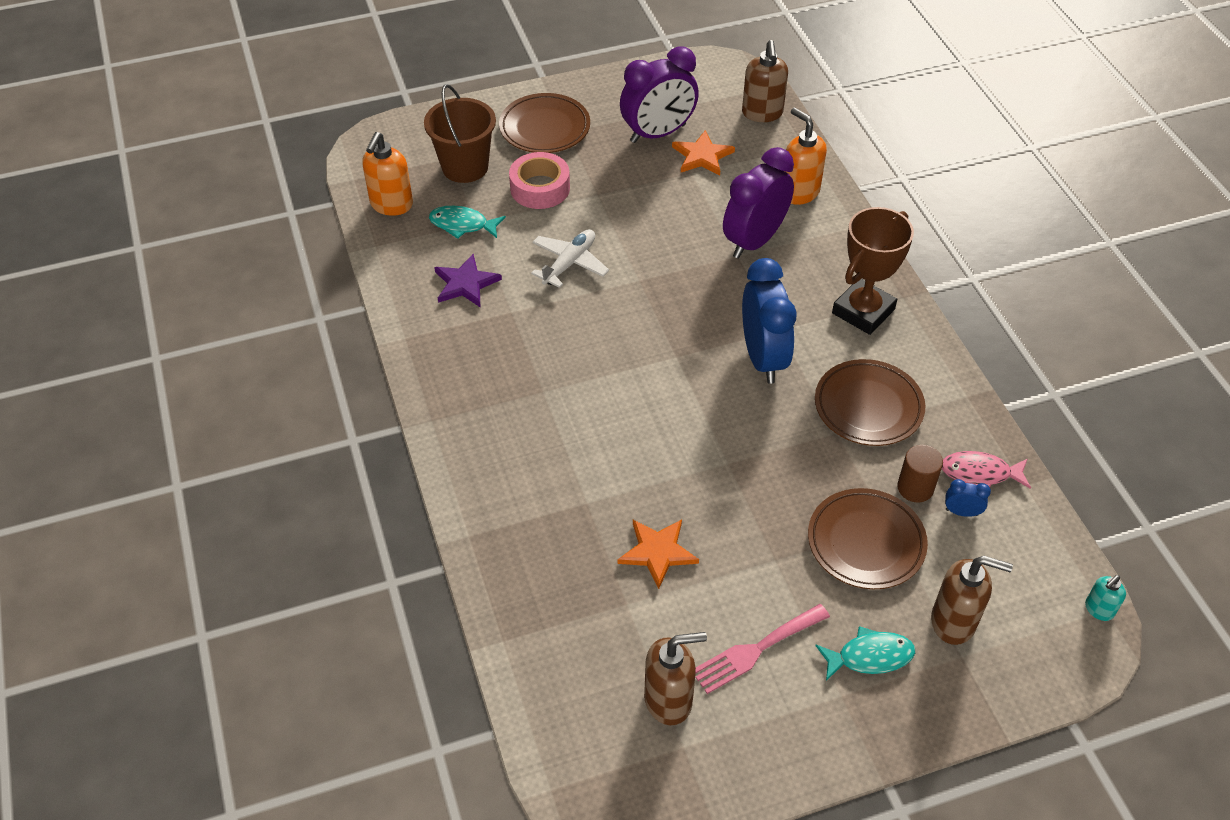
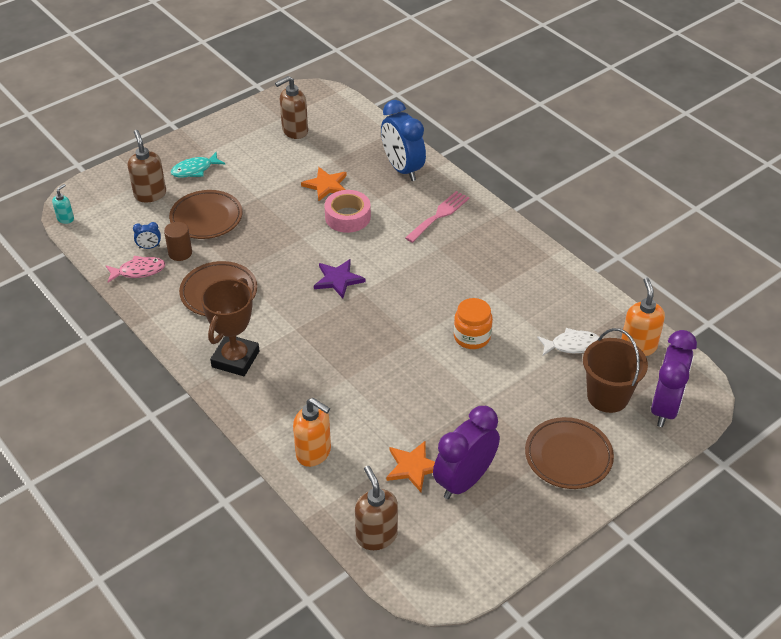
camera: 160 degrees right, 5 degrees down
(462, 225) = (572, 345): turquoise fish -> white fish
(465, 283) = (537, 302): purple star -> purple star (338, 279)
(540, 188) = (534, 394): pink tape -> pink tape (347, 217)
(569, 263) = (472, 337): white plane -> orange jar
(754, 241) = (337, 395): purple clock -> purple clock (665, 407)
(756, 650) = (256, 158): pink fork -> pink fork (439, 215)
(763, 358) = (300, 306): blue clock -> blue clock (402, 169)
(954, 622) = (150, 194): brown soap dispenser -> brown soap dispenser turned 75 degrees clockwise

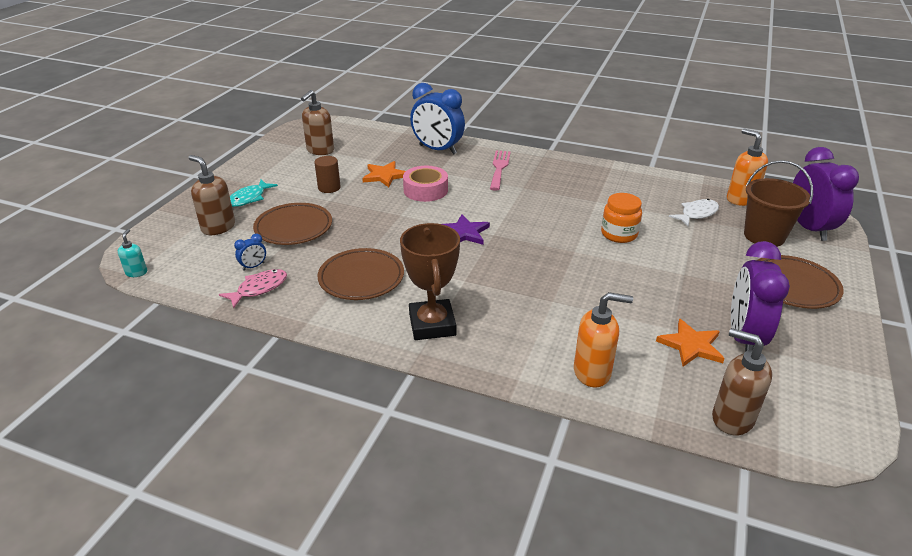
camera: 30 degrees left, 10 degrees down
(180, 253) = (291, 261): brown cylinder -> brown cylinder (329, 188)

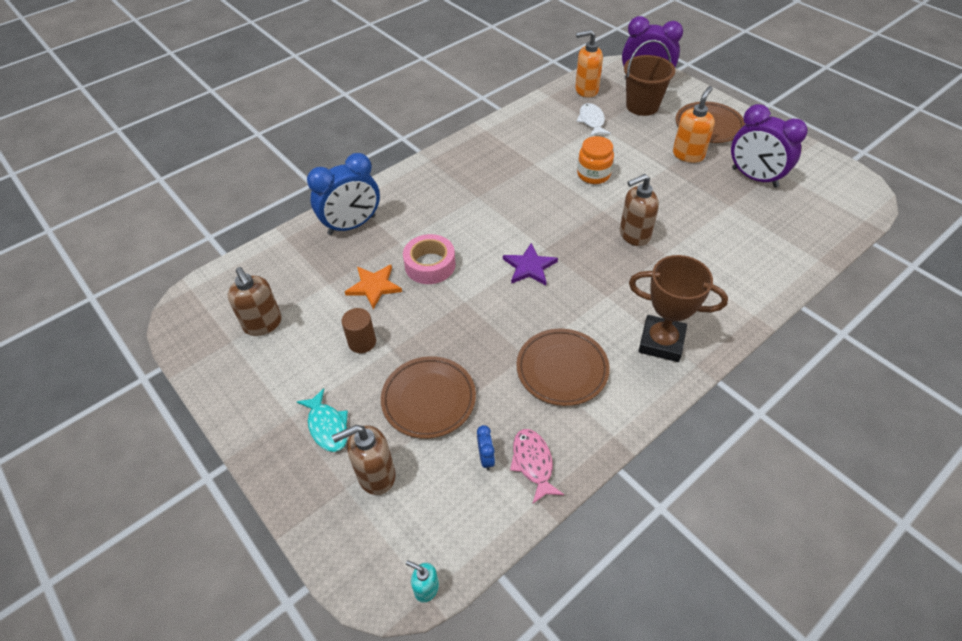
camera: 60 degrees left, 15 degrees up
(499, 168) = (429, 197): pink fork -> none
(592, 372) = (762, 270): orange soap dispenser -> orange soap dispenser (688, 155)
(691, 345) = (752, 206): orange star -> none
(732, 418) = (832, 225): brown soap dispenser -> brown soap dispenser (634, 235)

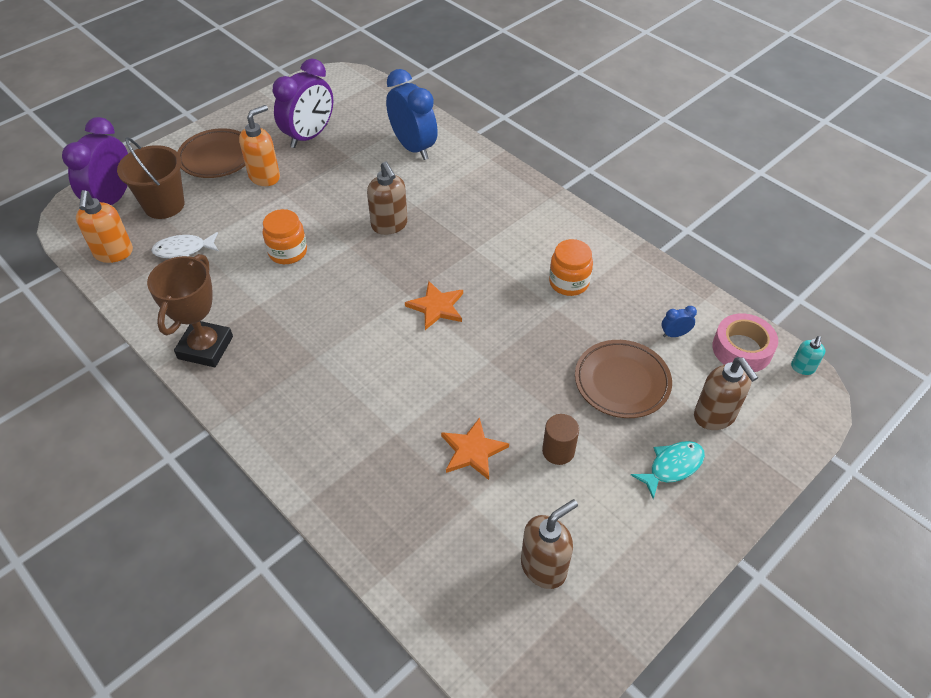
camera: 95 degrees left, 0 degrees up
(352, 225) = (362, 492): blue clock -> blue clock (413, 147)
(430, 265) = (435, 397): pink tape -> pink tape (742, 349)
(529, 267) = (436, 307): purple star -> orange star
(533, 463) = (671, 302): pink fish -> none
(562, 369) = (569, 282): brown plate -> orange jar
(661, 342) = (528, 216): brown trophy -> brown trophy (205, 347)
(688, 155) = (265, 176): orange soap dispenser -> orange soap dispenser turned 105 degrees clockwise

